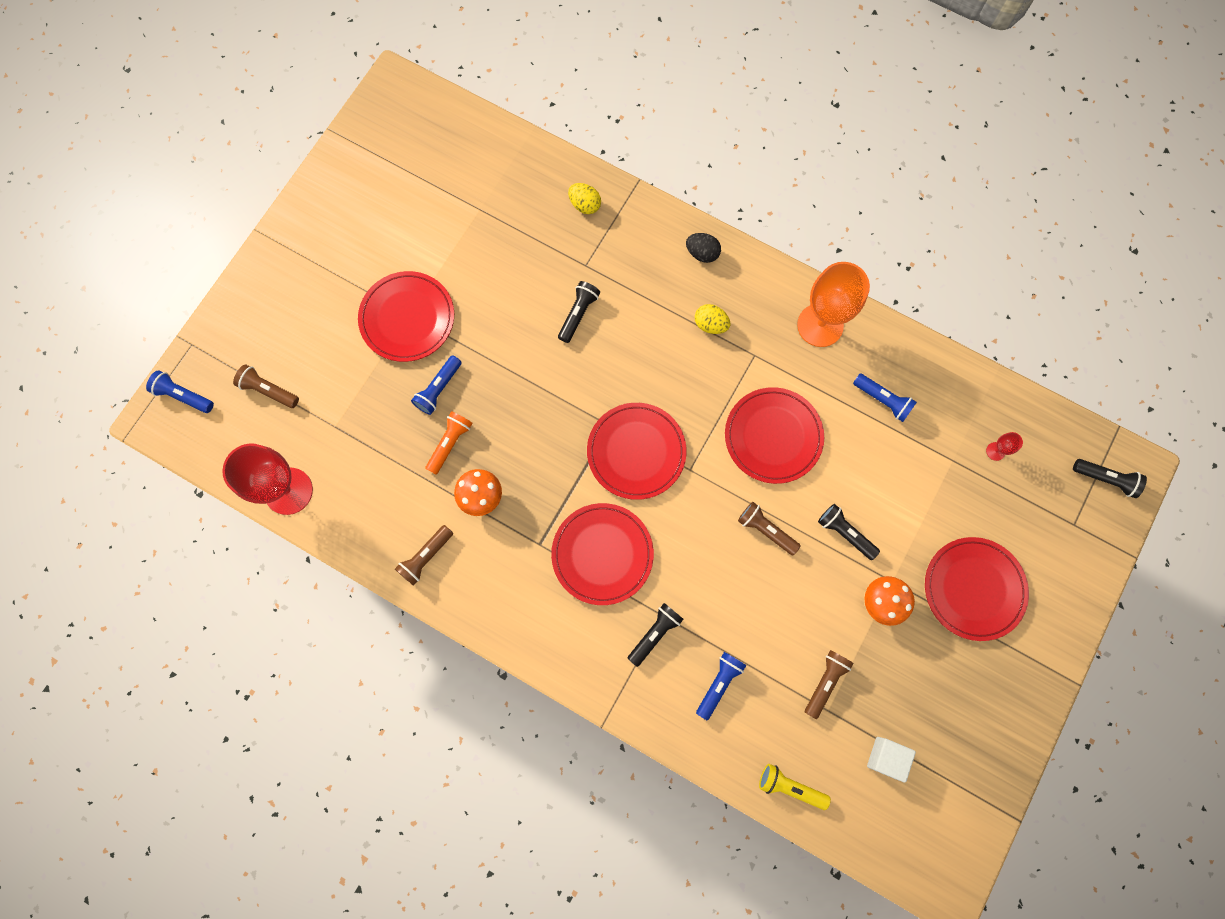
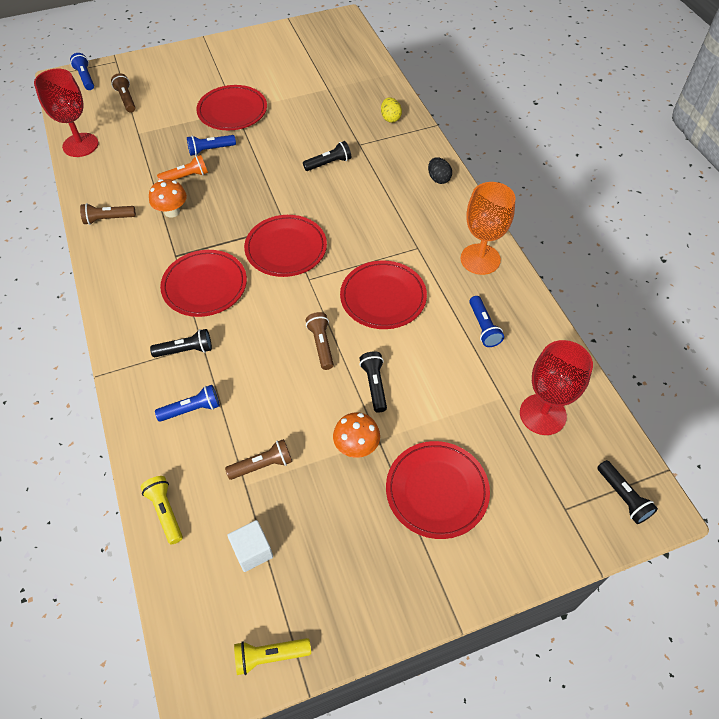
camera: 40 degrees right, 20 degrees down
(710, 324) = (405, 215): yellow egg -> none
(972, 820) = (270, 656): none -> yellow flashlight
(995, 451) = (542, 414): red goblet -> red goblet, size x2.50

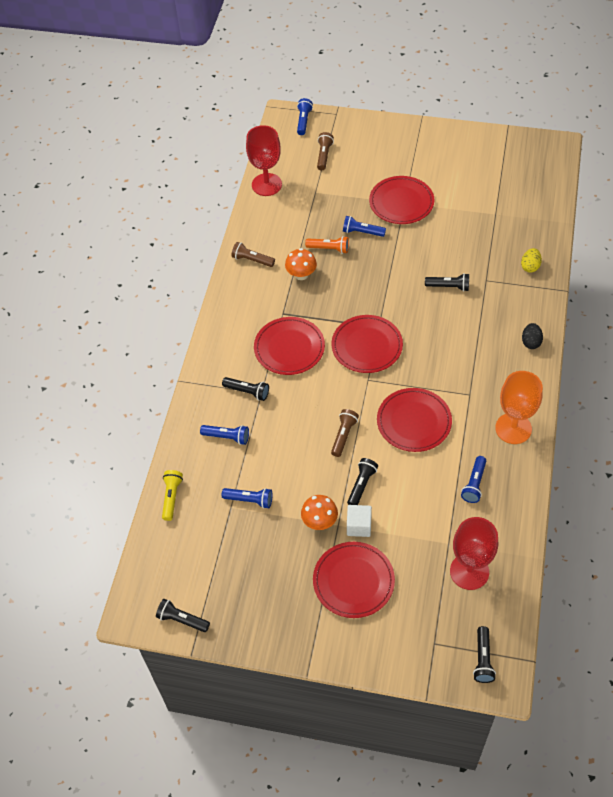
camera: 35 degrees right, 0 degrees up
(252, 551) = (209, 552): white cube -> white cube (359, 526)
(262, 465) = (249, 500): brown flashlight -> blue flashlight
(270, 656) = (182, 620): yellow flashlight -> black flashlight

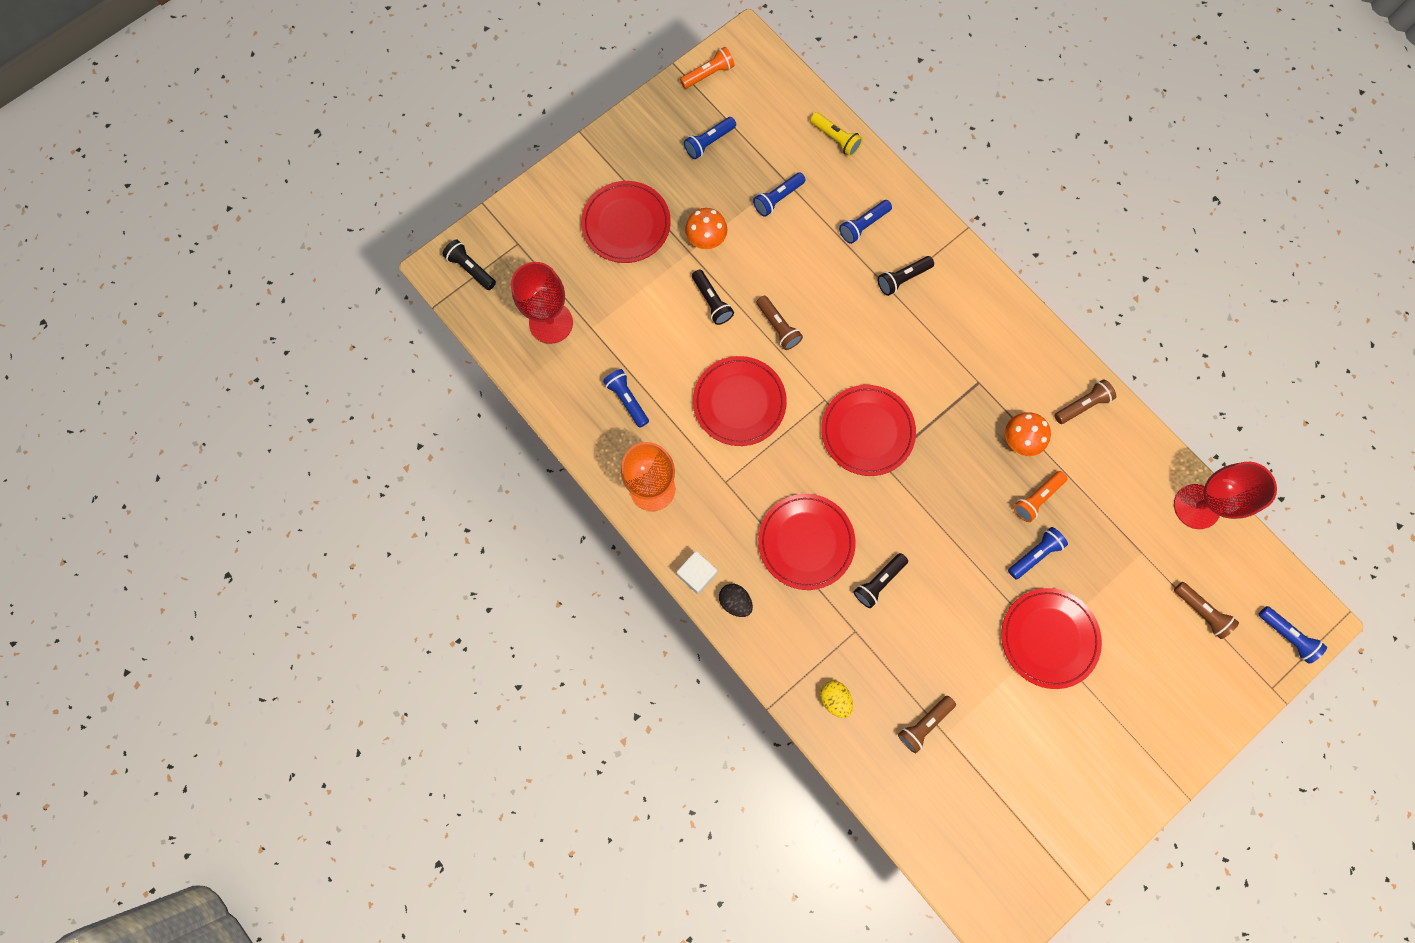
camera: 125 degrees right, 20 degrees up
(182, 620) = (708, 74): black flashlight -> orange flashlight
(241, 576) = (709, 142): none -> blue flashlight
(289, 348) = (926, 355): red plate -> red plate (806, 542)
(359, 526) = (673, 268): white cube -> white cube (697, 574)
(500, 224) = (924, 723): none -> brown flashlight

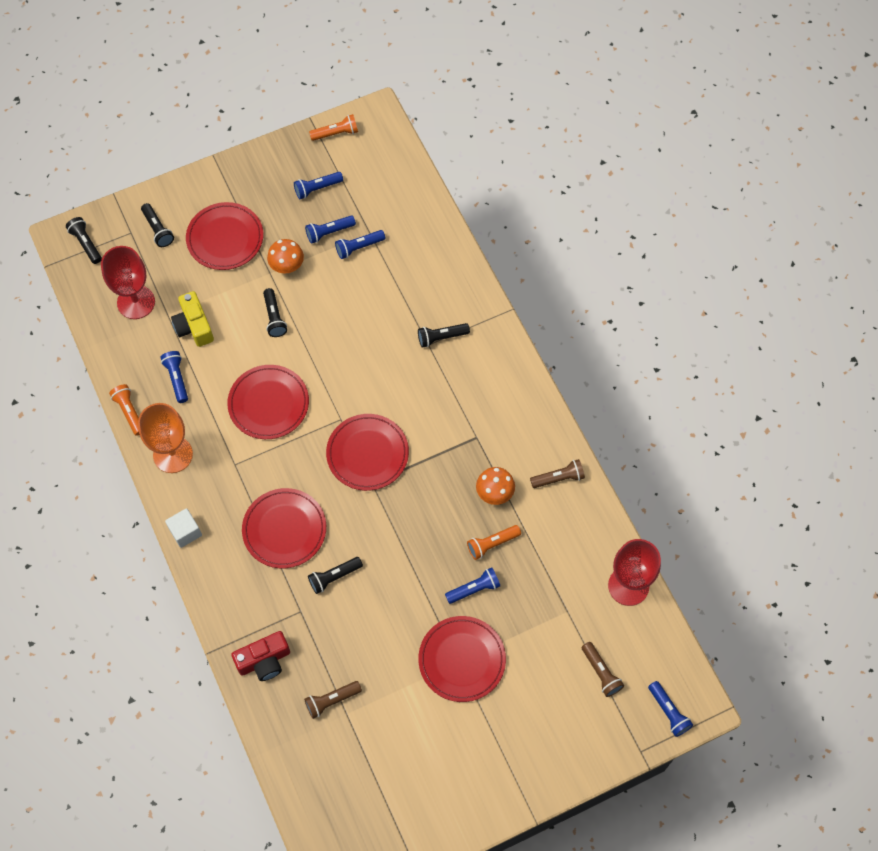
camera: 15 degrees right, 10 degrees down
(547, 232) = (158, 229): none -> black flashlight
(587, 452) = (129, 412): none -> orange flashlight
(625, 334) = (194, 326): none -> yellow camera
(735, 601) = (209, 562): black egg -> none
(778, 327) = (322, 351): brown flashlight -> none
(834, 699) = (264, 661): yellow egg -> red camera
(835, 139) = (425, 210): yellow flashlight -> none
(863, 225) = (423, 286): blue flashlight -> blue flashlight (329, 232)

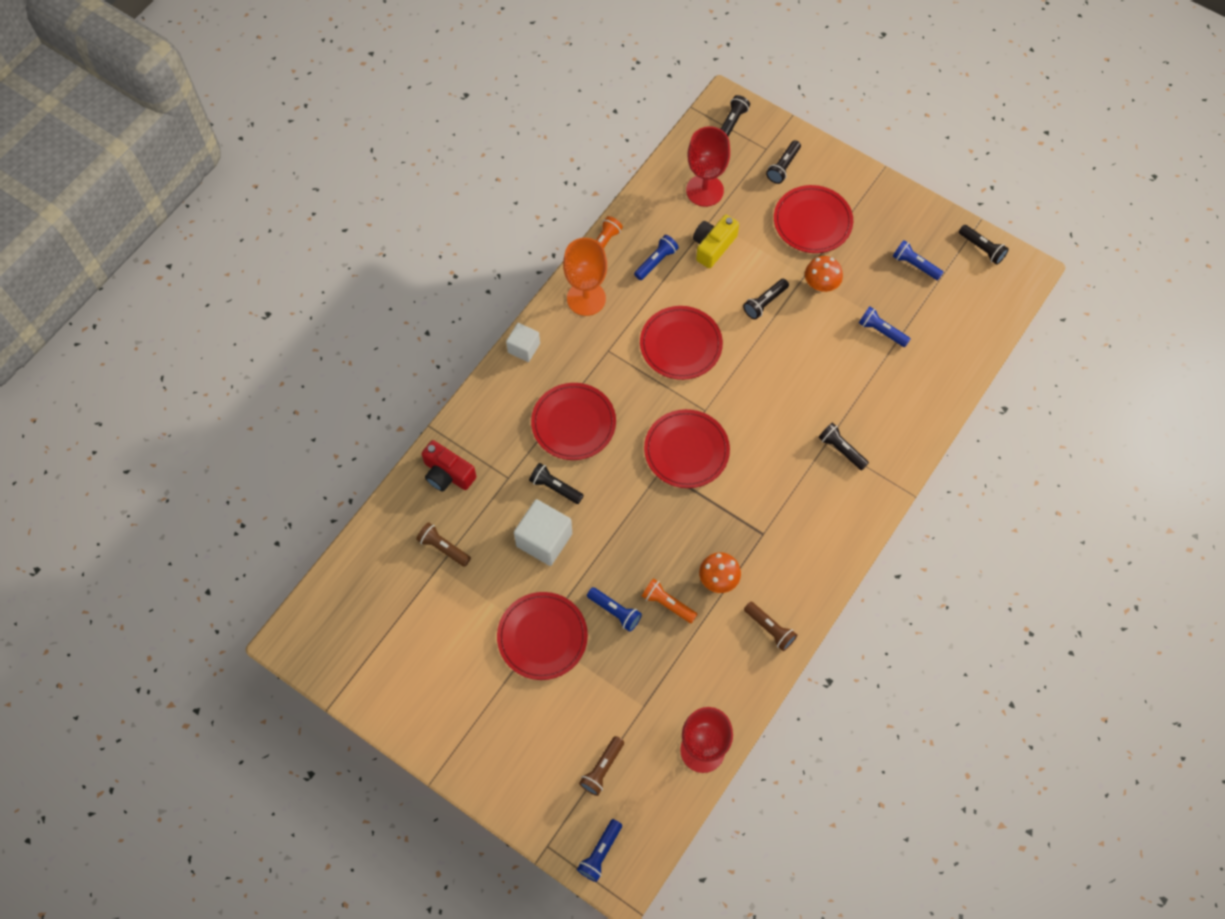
camera: 60 degrees right, 0 degrees up
(329, 232) = (878, 299): blue flashlight -> none
(336, 133) = (982, 248): orange flashlight -> black flashlight
(376, 612) = (544, 540): none -> white cube

